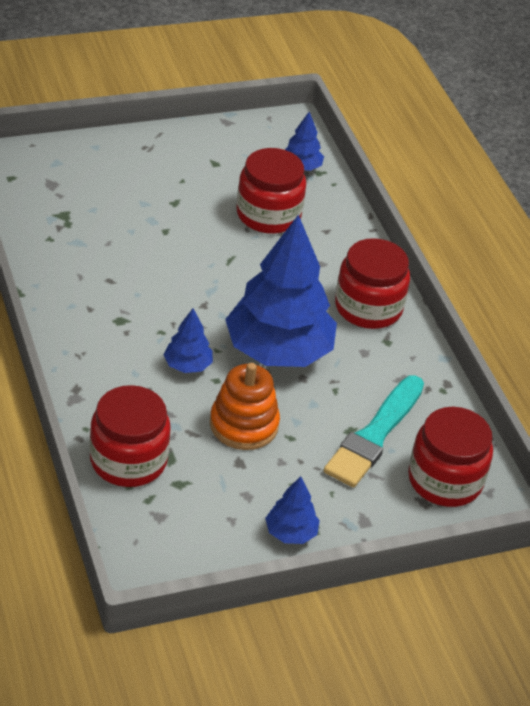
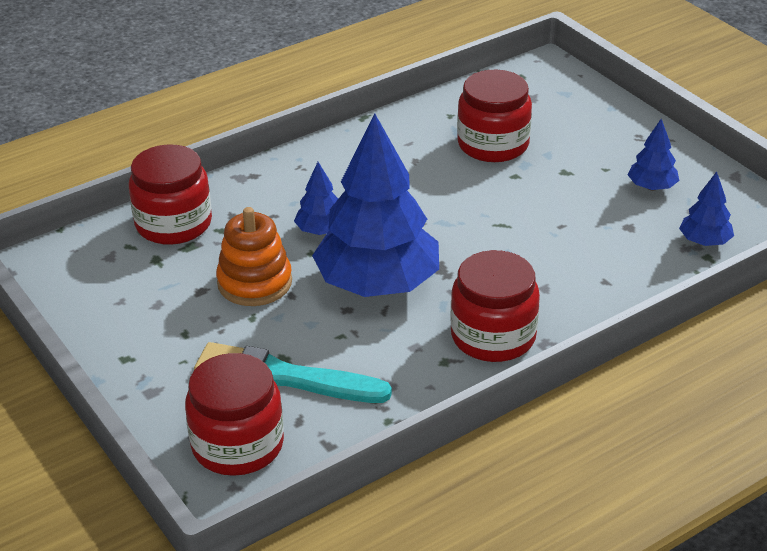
camera: 80 degrees right, 5 degrees down
(268, 215) = (597, 235): red jar -> red jar (493, 144)
(291, 533) = (116, 342): blue tree -> blue tree (652, 187)

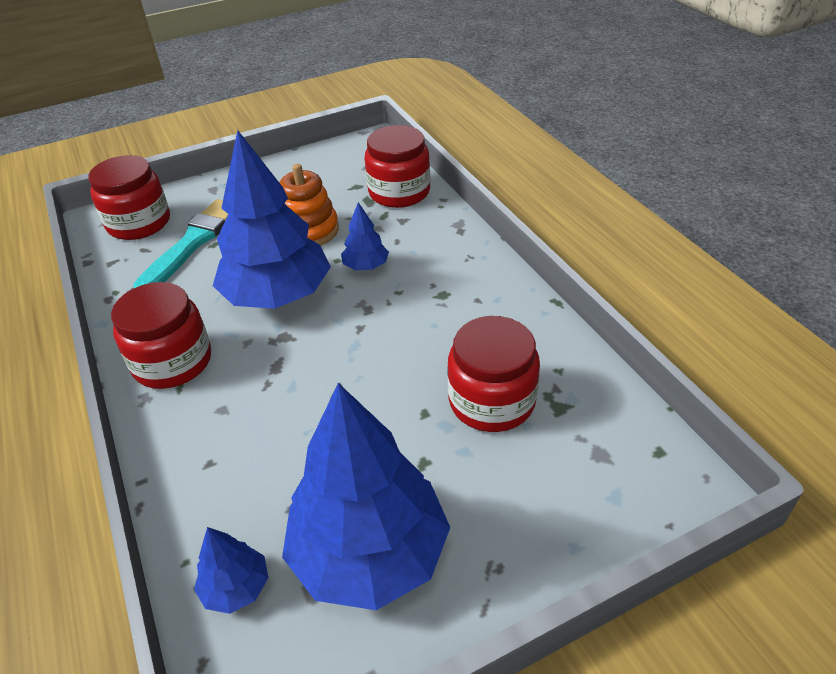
camera: 100 degrees right, 5 degrees up
(652, 187) = (369, 553): blue tree -> blue tree, size x2.28

